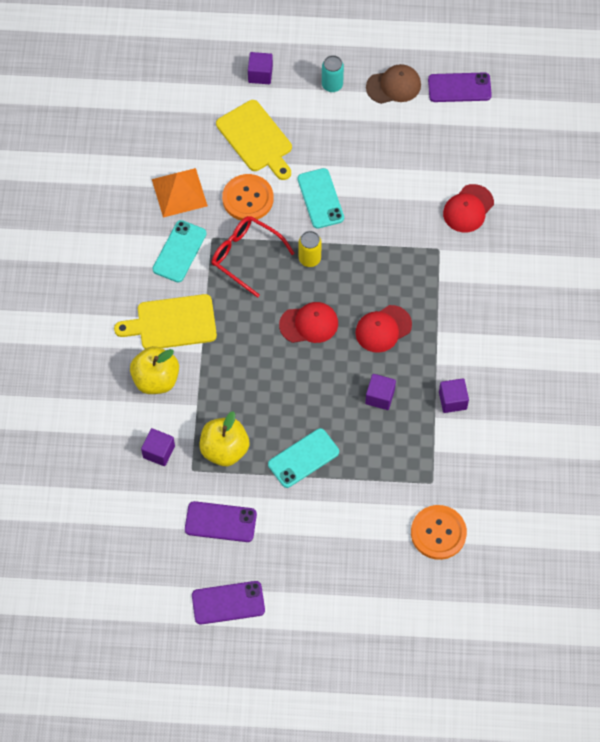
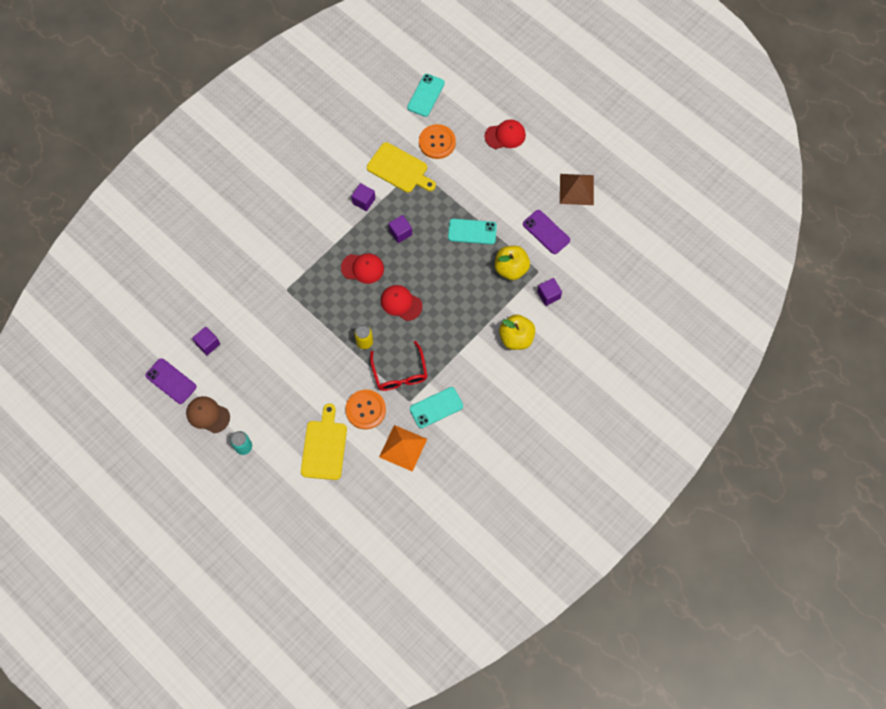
camera: 140 degrees left, 5 degrees up
(172, 323) = (478, 365): yellow cutting board -> yellow cutting board (399, 169)
(228, 603) = (576, 189): purple phone -> brown pyramid
(260, 74) = (280, 492): purple cube -> purple cube (208, 344)
(320, 198) = (323, 375): turquoise phone -> turquoise phone (426, 95)
(468, 209) = (245, 300): red cap -> red cap (505, 135)

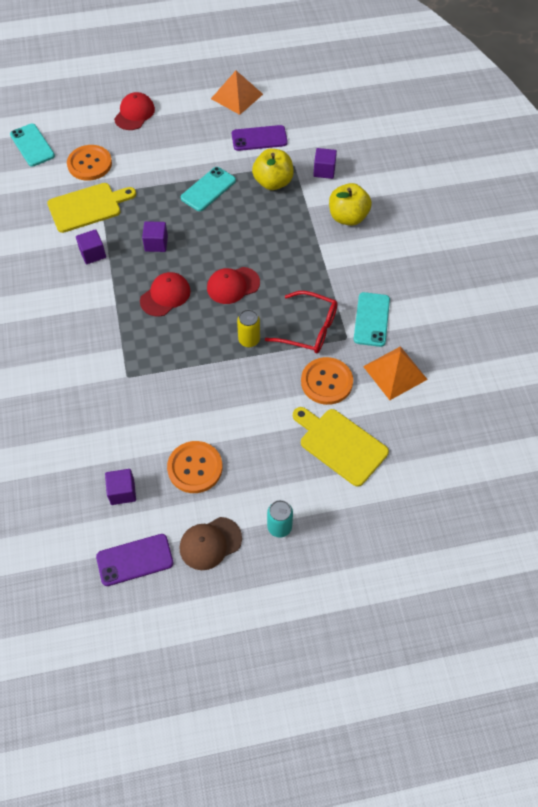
camera: 55 degrees left, 10 degrees down
(250, 373) = (195, 468): none -> orange button
(576, 189) = (237, 96): brown pyramid -> orange pyramid

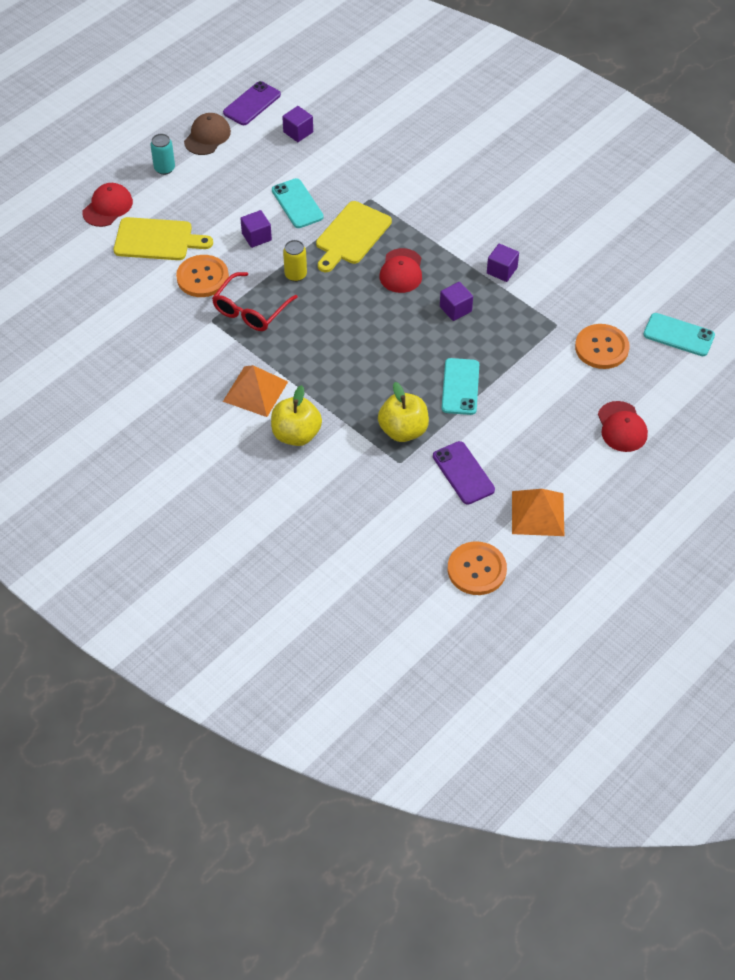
camera: 145 degrees right, 5 degrees down
(88, 207) = (554, 307): yellow cutting board -> yellow cutting board (351, 235)
(195, 468) = (258, 170): orange button -> orange button (476, 569)
(233, 285) = (350, 310): red cap -> red cap (108, 207)
(259, 138) = (463, 473): purple phone -> purple phone turned 75 degrees counterclockwise
(309, 329) = (250, 310): red glasses -> red glasses turned 45 degrees counterclockwise
(324, 171) = (362, 474): purple cube -> purple cube (256, 237)
(371, 319) = (200, 347): turquoise phone -> turquoise phone (297, 204)
(395, 372) = (148, 314): orange pyramid -> orange pyramid (255, 391)

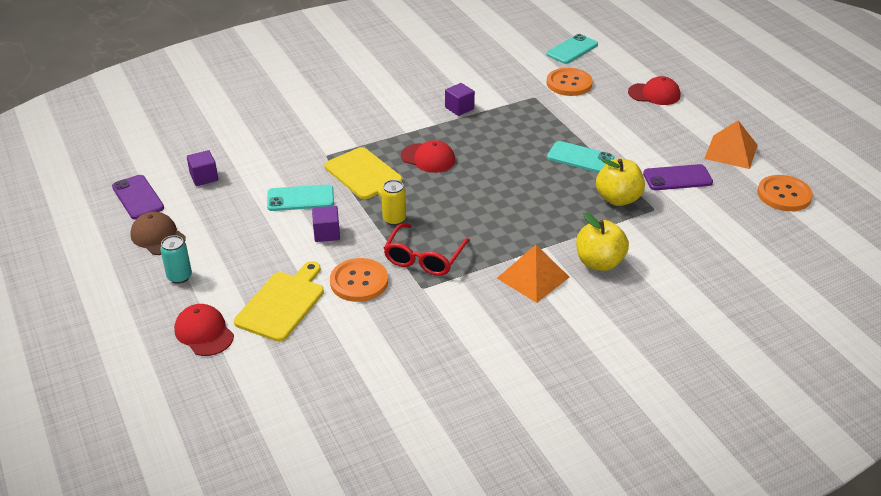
camera: 70 degrees left, 15 degrees down
(250, 310) = (424, 258): red glasses -> red glasses turned 60 degrees clockwise
(455, 309) = (490, 140): purple cube -> none

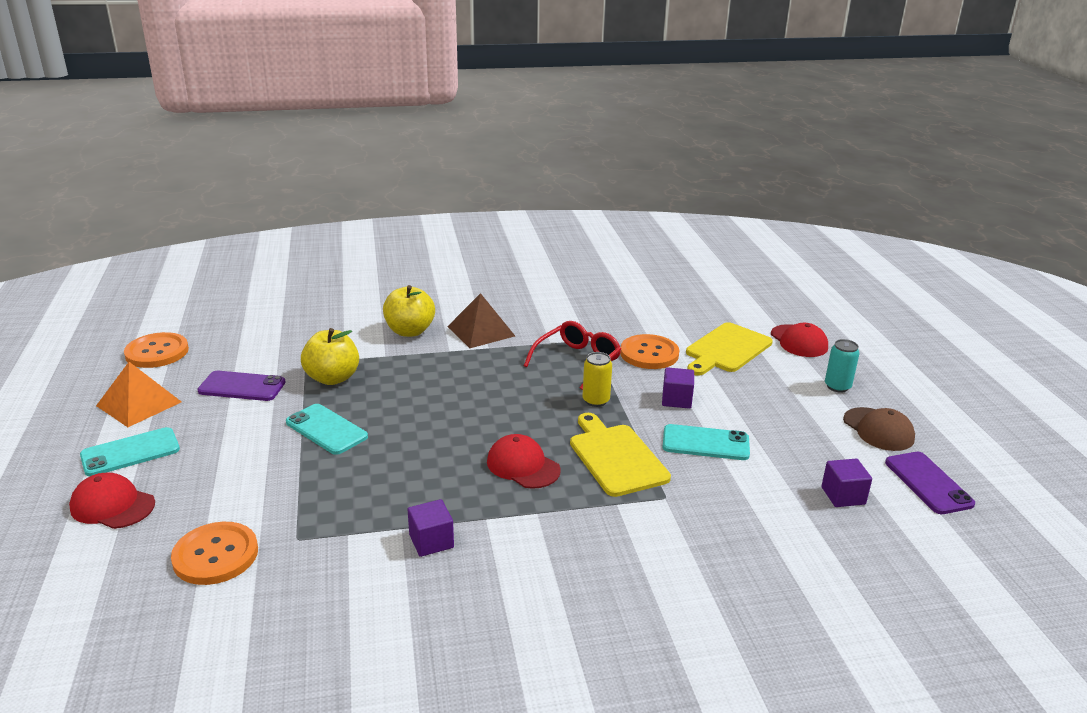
camera: 165 degrees left, 10 degrees down
(533, 277) = (481, 331): orange pyramid -> brown pyramid
(572, 49) = (121, 641): turquoise phone -> turquoise phone (130, 452)

